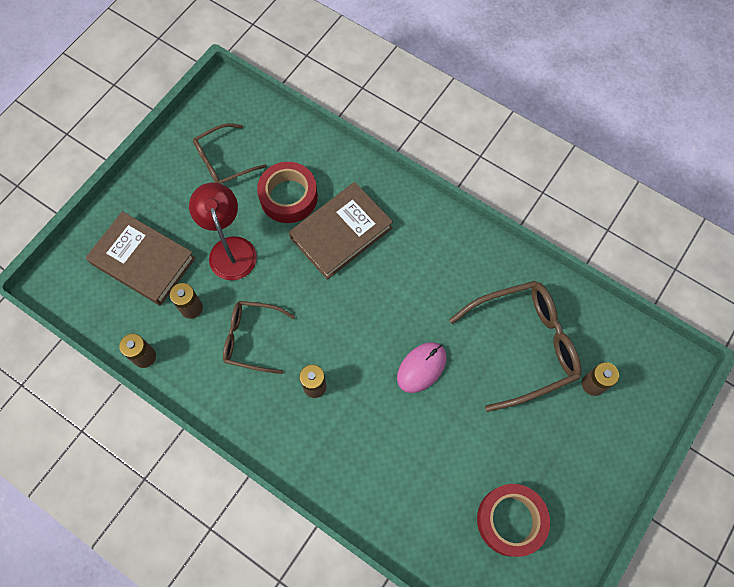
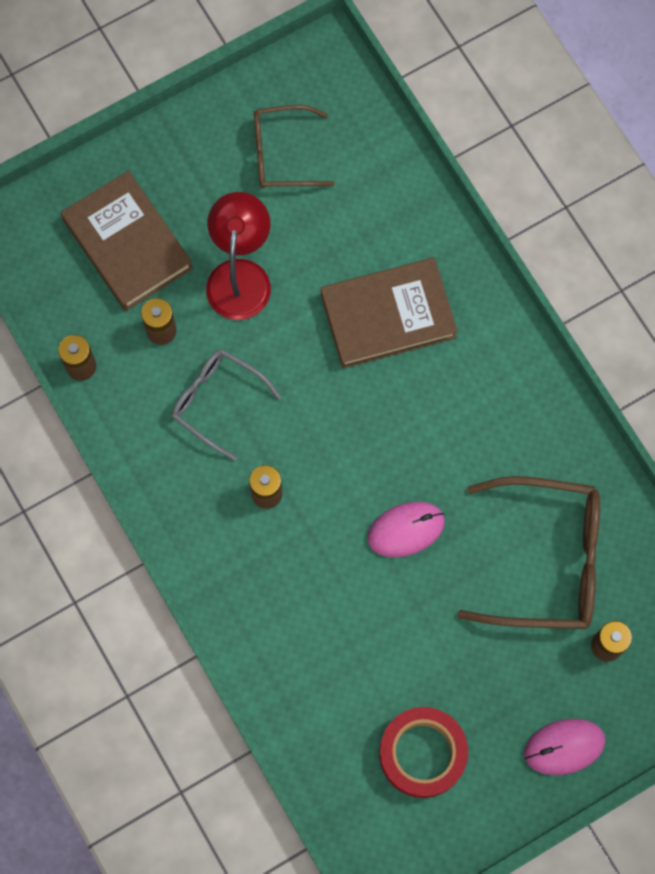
camera: 25 degrees right, 5 degrees up
(251, 338) = (217, 401): brown glasses -> grey glasses
(288, 197) = (343, 238): red tape -> none
(603, 468) = (564, 747): none -> pink mouse

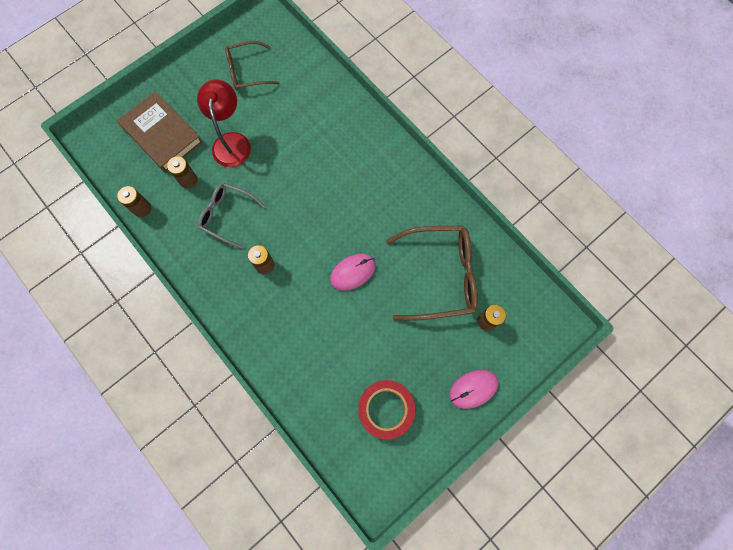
camera: 10 degrees left, 0 degrees up
(388, 316) = (322, 150): brown book -> none

